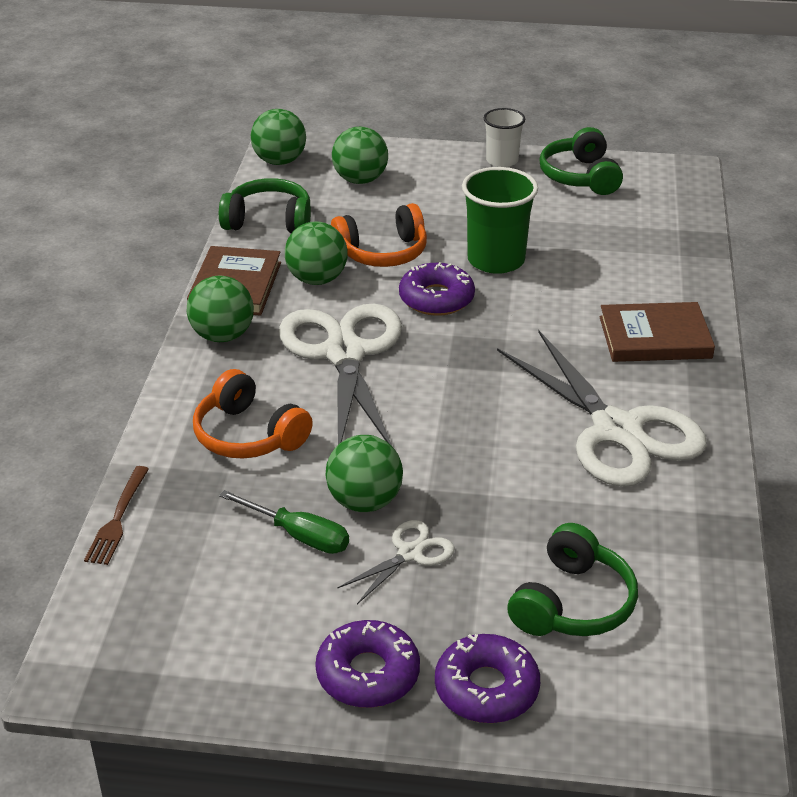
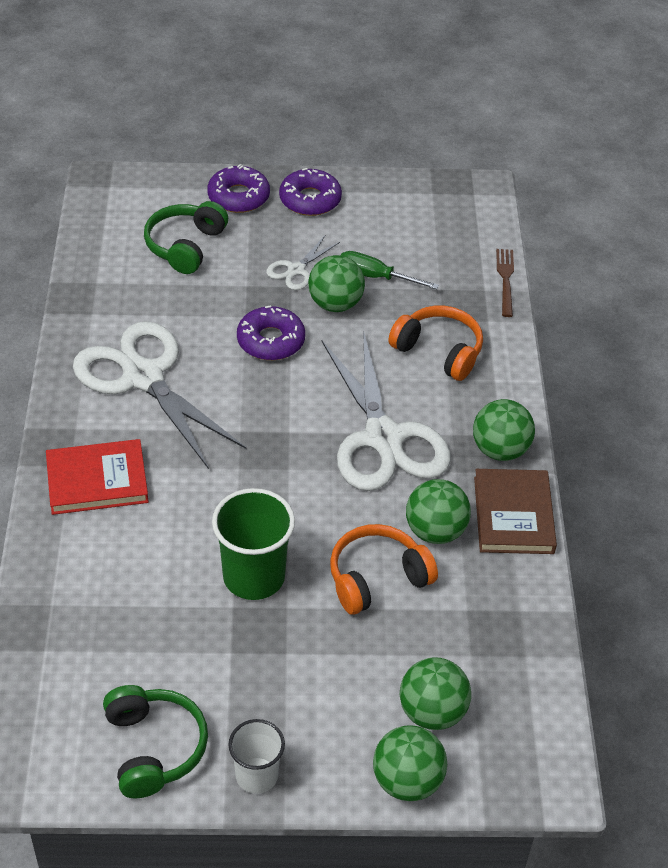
camera: 170 degrees right, 10 degrees up
(269, 221) = (516, 620): green headphones -> none
(279, 161) = (545, 743): green ball -> green ball (407, 781)
(436, 298) = (310, 514): purple donut -> purple donut (271, 341)
(655, 337) = (97, 480): brown book -> red book

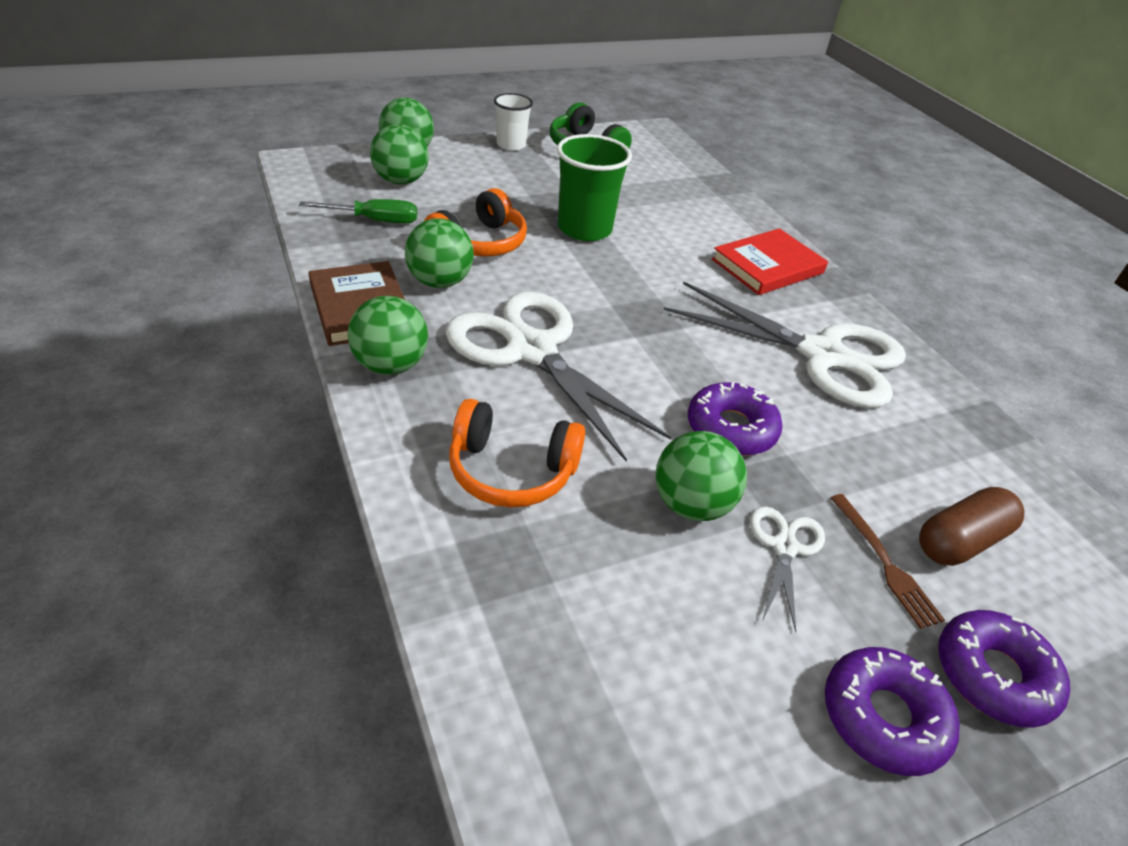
camera: 155 degrees right, 5 degrees down
(185, 246) = (960, 540): green headphones -> brown capsule
(375, 277) = (665, 572): green screwdriver -> green screwdriver (374, 220)
(505, 279) = (448, 640): brown fork -> brown fork (886, 564)

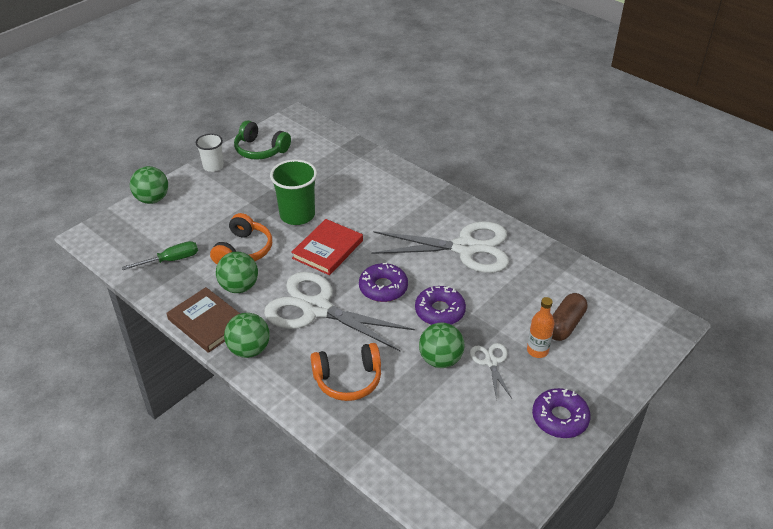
camera: 20 degrees left, 0 degrees up
(401, 181) = (165, 224): green ball -> none
(767, 266) = (412, 200): red book -> red book (328, 249)
(886, 564) = (537, 350): brown fork -> orange bottle
(993, 675) = (596, 381): purple donut -> purple donut (383, 288)

